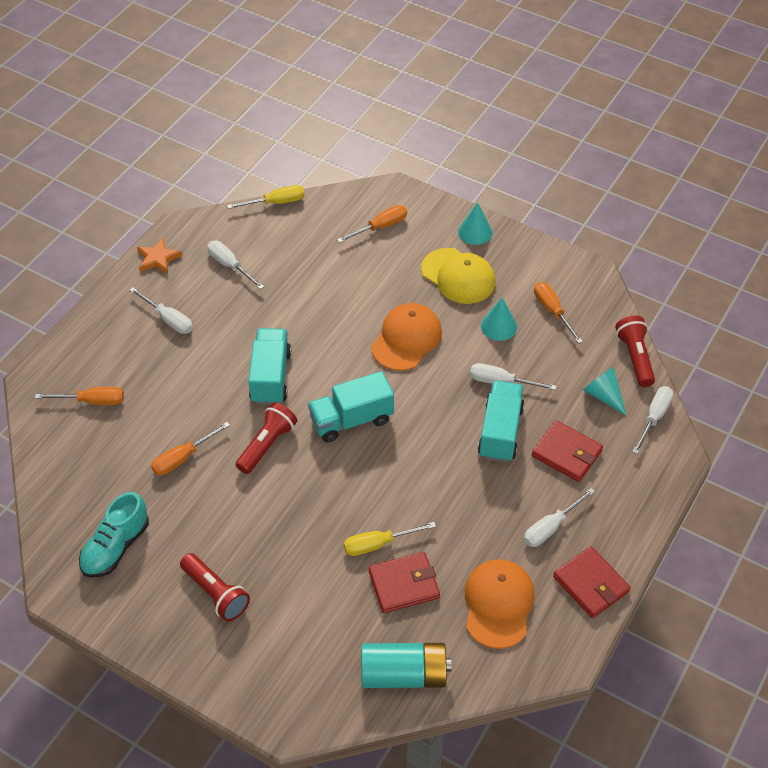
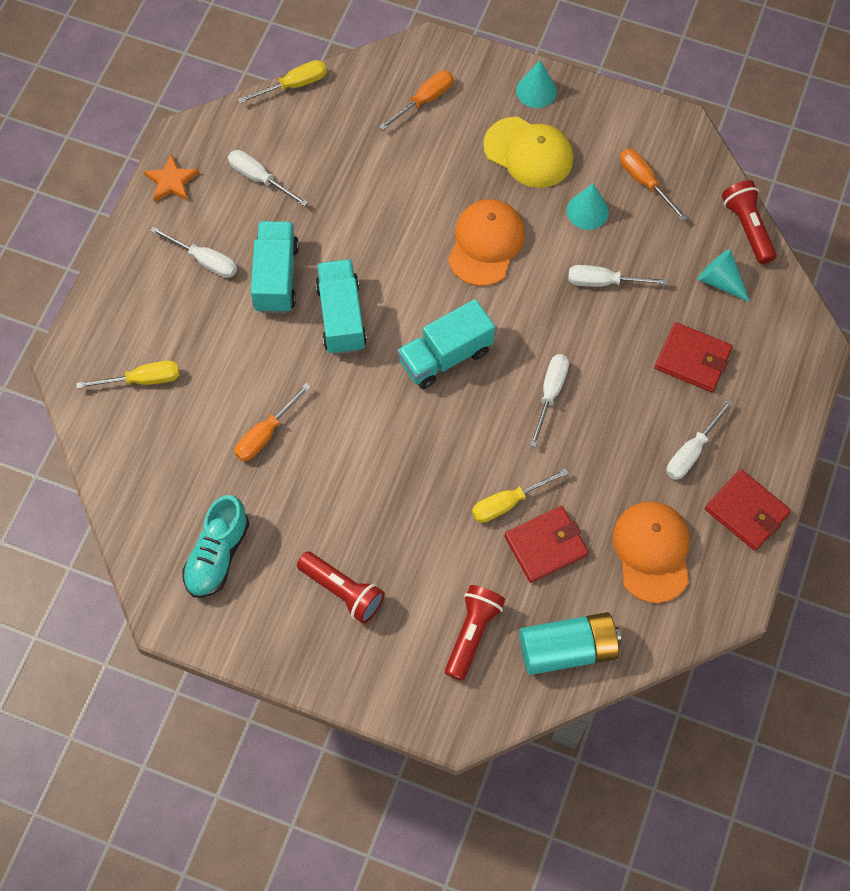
camera: 10 degrees left, 15 degrees up
(92, 401) = (142, 380): orange screwdriver -> yellow screwdriver
(267, 445) = (357, 402): red flashlight -> red flashlight (472, 633)
(500, 432) = (615, 344): turquoise truck -> turquoise truck (276, 277)
(654, 418) = (780, 300): white screwdriver -> white screwdriver (550, 393)

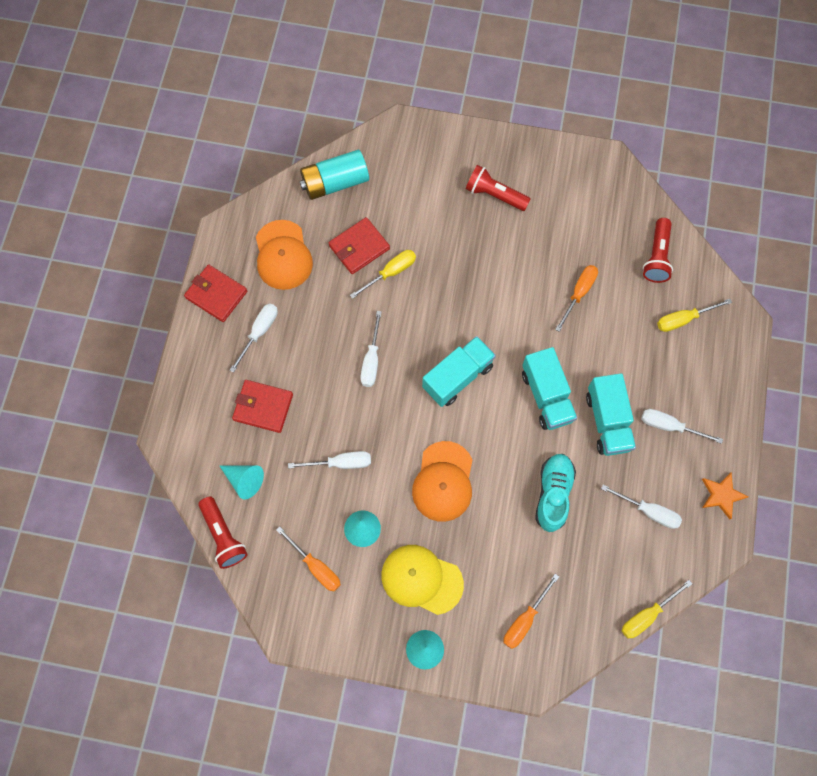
camera: 170 degrees right, 5 degrees up
(217, 555) = (587, 204): turquoise shoe -> turquoise shoe (553, 494)
(472, 633) = (401, 182): red flashlight -> red flashlight (656, 257)

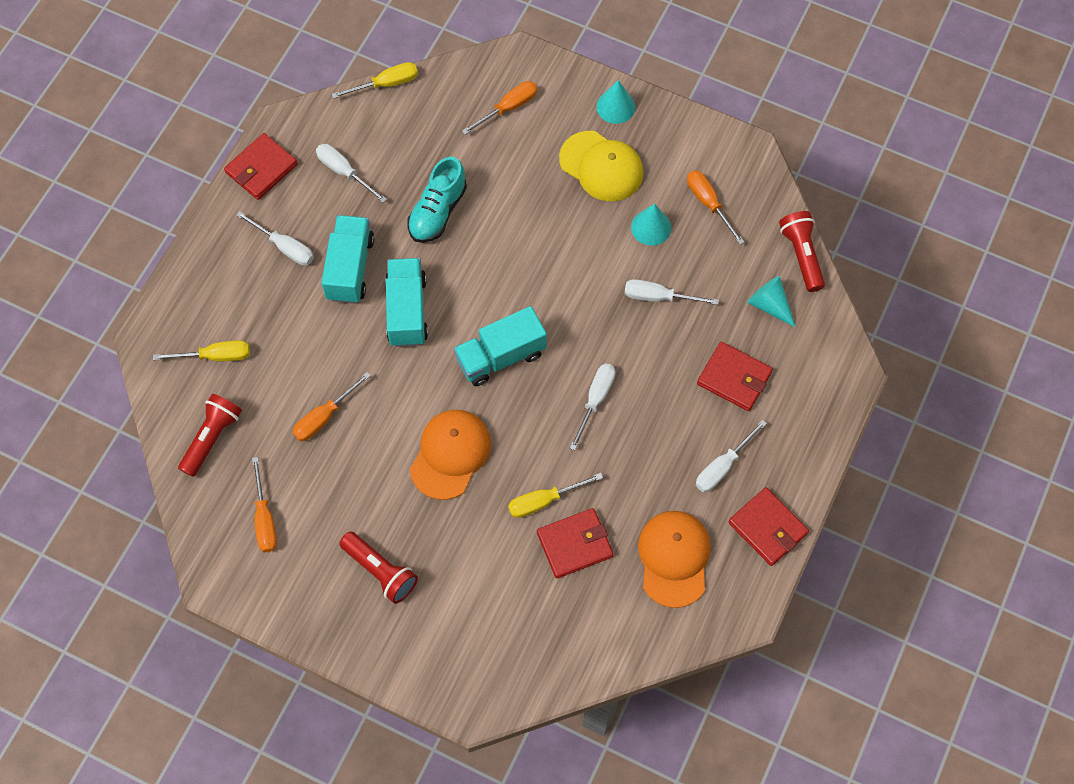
camera: 165 degrees left, 5 degrees down
(335, 183) = (584, 643): turquoise battery -> none
(443, 481) = (551, 251): orange cap -> orange cap (450, 454)
(592, 210) = (265, 518): none -> orange screwdriver
(721, 495) = (261, 168): orange star -> red wallet

